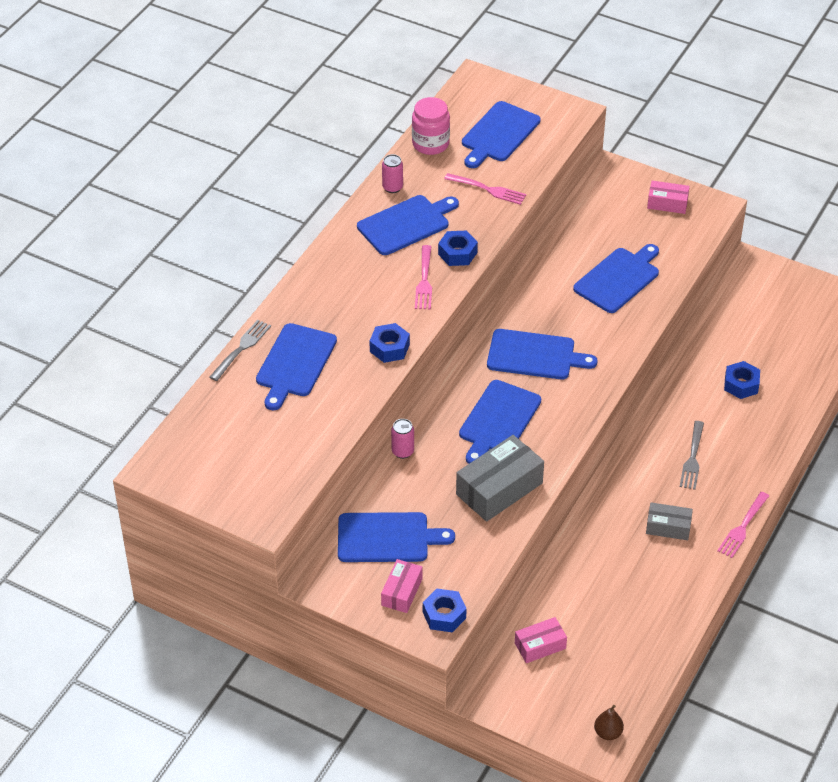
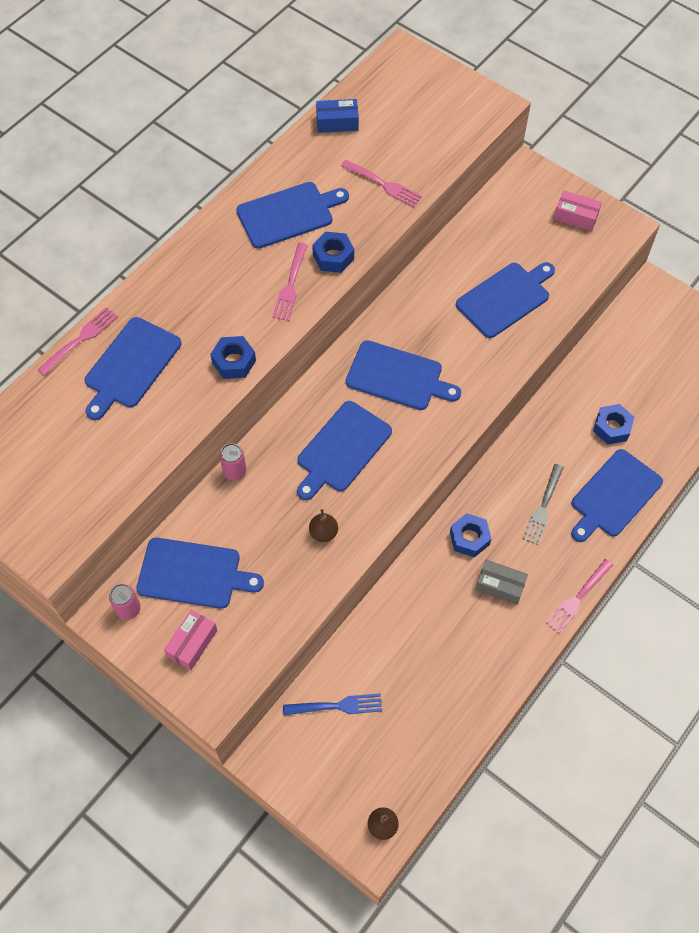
camera: 10 degrees right, 15 degrees up
(241, 349) = (80, 340): grey fork -> pink fork
(392, 187) = (285, 168): pink can -> pink can (128, 609)
(430, 144) = (337, 122): pink jar -> blue box
(444, 615) = (229, 680): blue nut -> blue nut (469, 538)
(499, 134) = (410, 120): blue cutting board -> blue cutting board (614, 495)
(499, 489) = (323, 533): grey box -> brown pear
(540, 646) = (336, 706): pink box -> blue fork

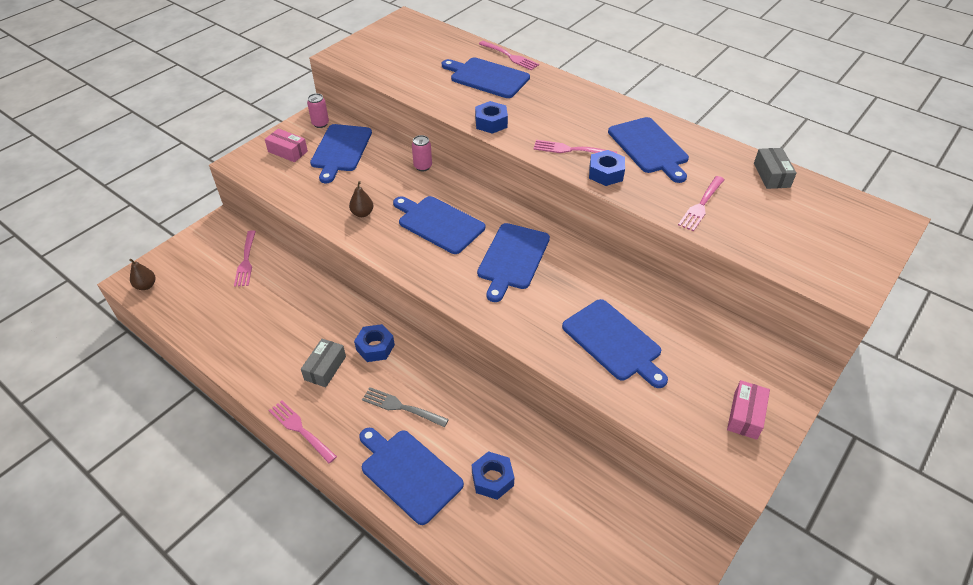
camera: 90 degrees right, 15 degrees down
(336, 706) = (246, 260): blue fork -> pink fork
(337, 122) = (771, 175): blue box -> grey box

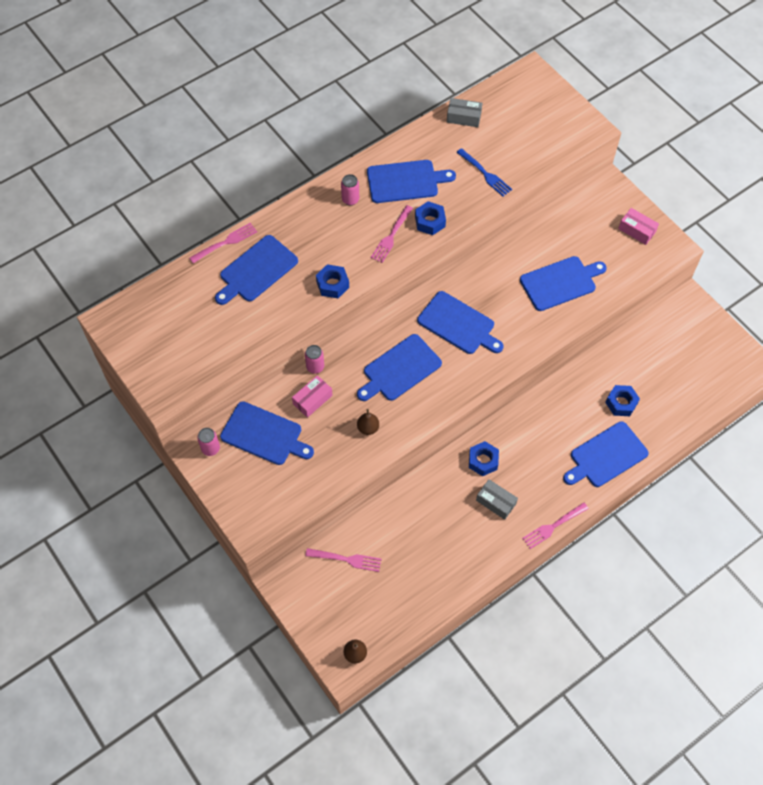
camera: 75 degrees left, 15 degrees up
(287, 151) = (249, 484): pink box -> pink box (312, 400)
(402, 407) = (547, 451): grey fork -> none
(601, 116) = (350, 199): none -> pink can
(701, 205) = (484, 174): pink fork -> blue fork

